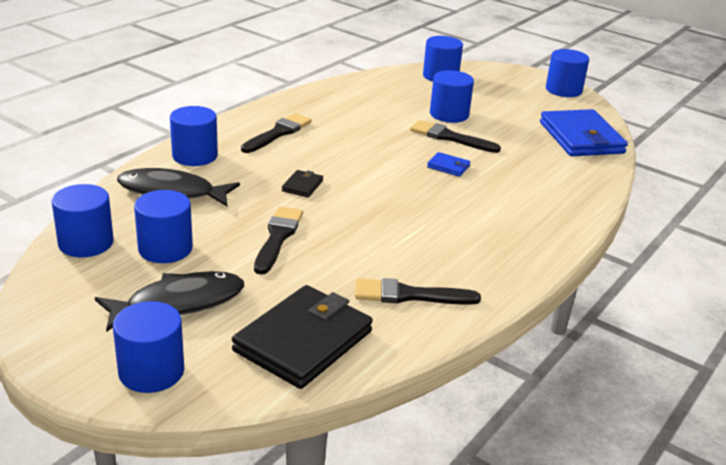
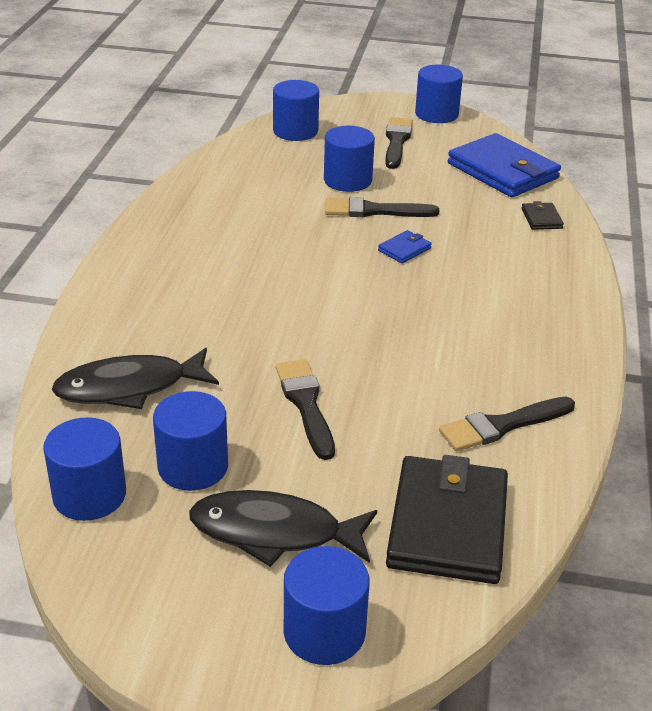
camera: 25 degrees left, 5 degrees up
(179, 303) = (274, 532): black fish -> black fish turned 120 degrees counterclockwise
(195, 156) = (111, 327): blue cylinder -> none
(278, 133) = (181, 263): black brush -> black brush (397, 141)
(302, 186) = (273, 326): black wallet -> black wallet (541, 219)
(448, 166) = (404, 249): blue wallet -> blue wallet turned 45 degrees counterclockwise

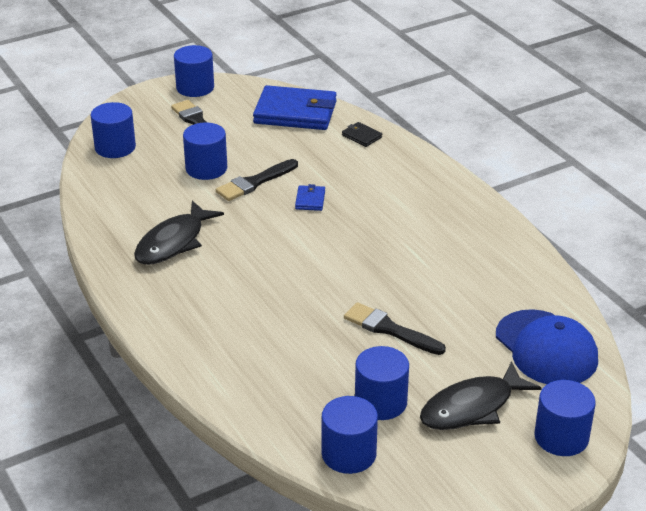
camera: 40 degrees left, 0 degrees up
(129, 387) = (275, 382): black fish -> black fish (173, 242)
(448, 525) = (546, 348): black wallet -> blue cap
(502, 425) = (503, 279): black brush -> none

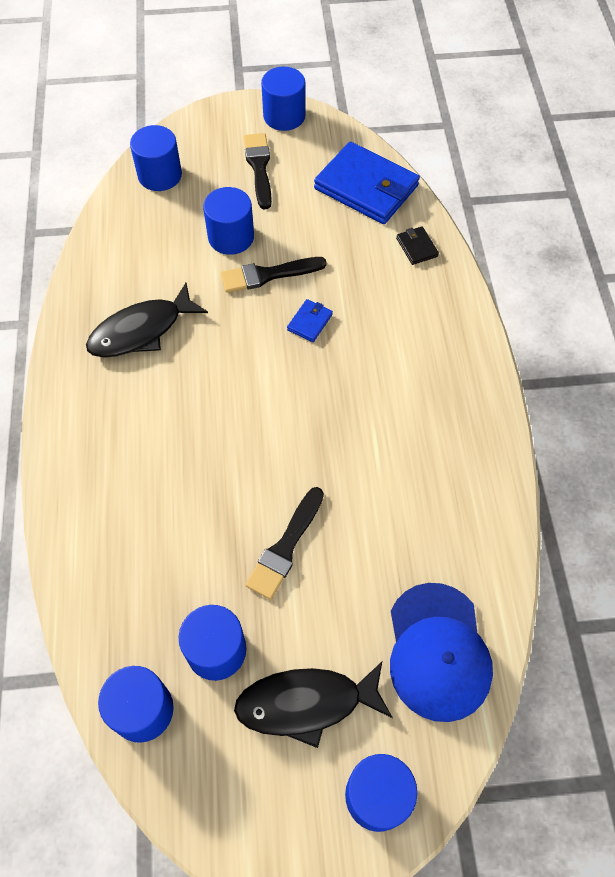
camera: 25 degrees right, 25 degrees up
(389, 329) = (285, 547): black brush -> black brush turned 120 degrees counterclockwise

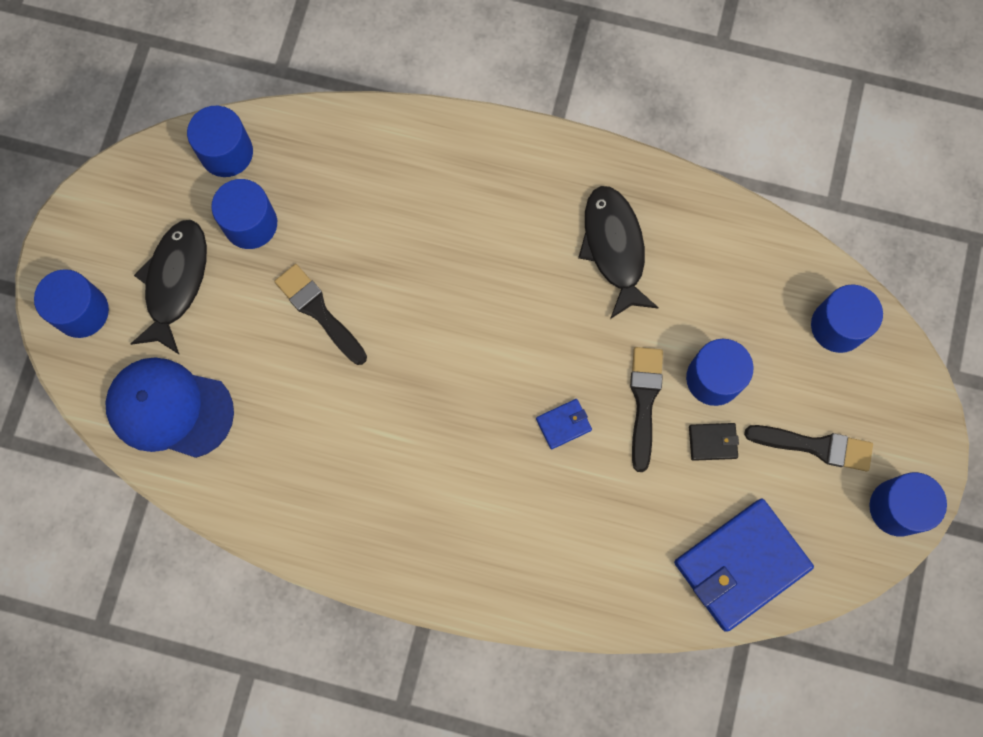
camera: 110 degrees right, 15 degrees up
(310, 322) = (563, 424): blue wallet -> blue wallet turned 75 degrees counterclockwise
(417, 247) = (627, 587): black wallet -> black wallet (712, 442)

